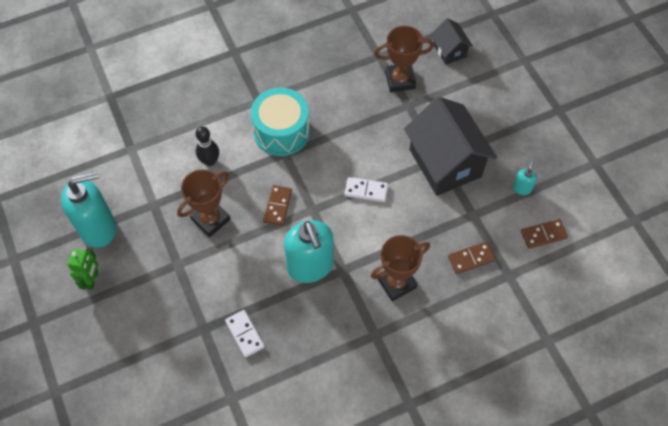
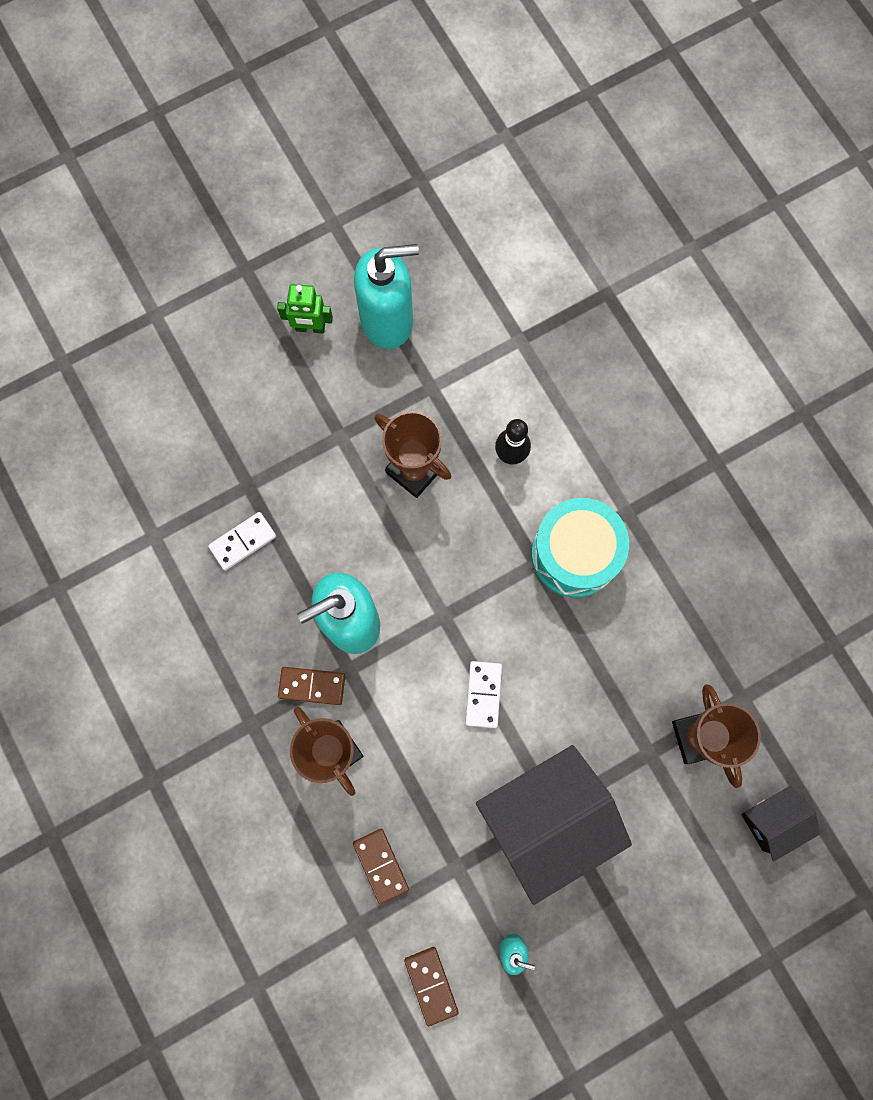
camera: 85 degrees right, 15 degrees up
(98, 228) = (387, 321): turquoise soap dispenser -> turquoise soap dispenser turned 75 degrees counterclockwise
(277, 206) = (444, 563): brown domino -> brown domino (312, 686)

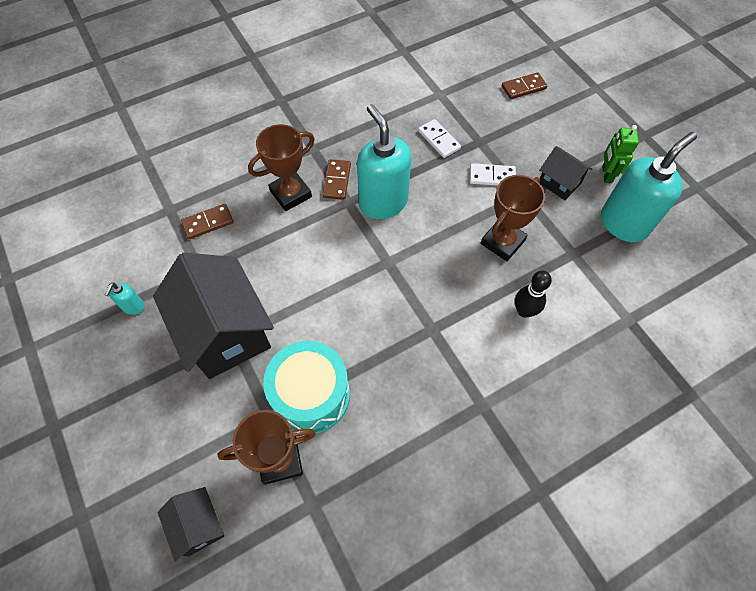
camera: 90 degrees right, 15 degrees down
(323, 389) = (559, 183): none -> black house
(387, 321) = (624, 223): turquoise soap dispenser -> turquoise soap dispenser turned 120 degrees counterclockwise
(431, 985) = (120, 254): brown domino -> brown domino (523, 88)
(483, 694) = (326, 289): white domino -> white domino (492, 176)
(574, 554) = (441, 359): turquoise drum -> turquoise drum (311, 395)

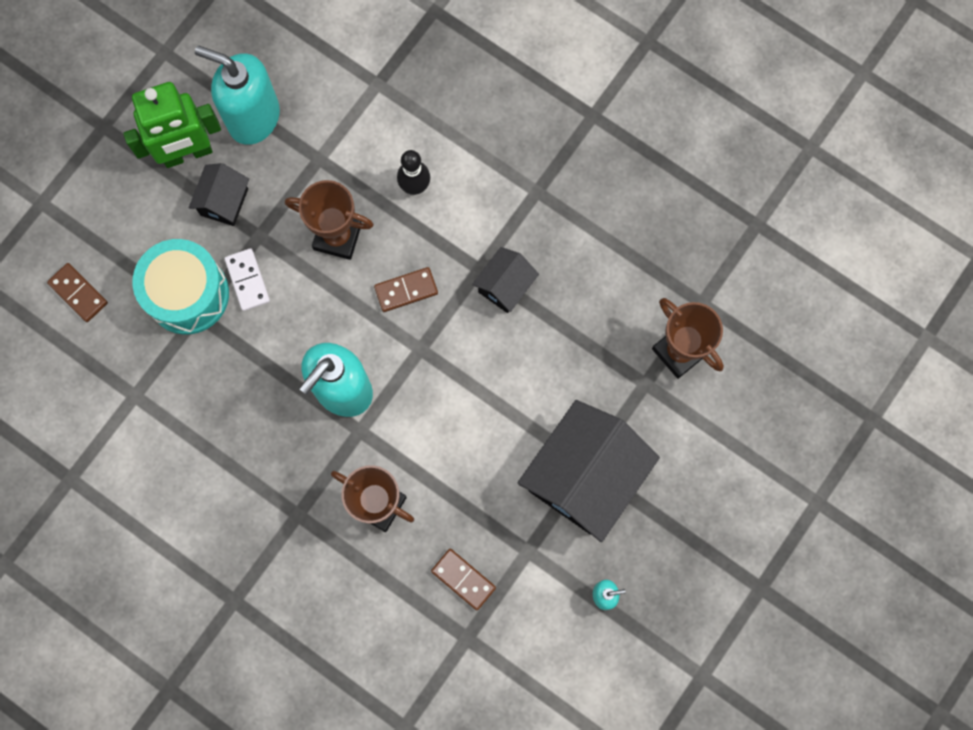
camera: 115 degrees left, 15 degrees up
(198, 525) = (769, 392): black house -> black house (505, 286)
(311, 395) = (606, 354): turquoise drum -> turquoise drum (187, 294)
(337, 181) = (335, 459): brown domino -> brown domino (406, 290)
(439, 140) = (216, 364): white domino -> none
(606, 174) = (187, 153): green robot -> green robot, size x1.75

